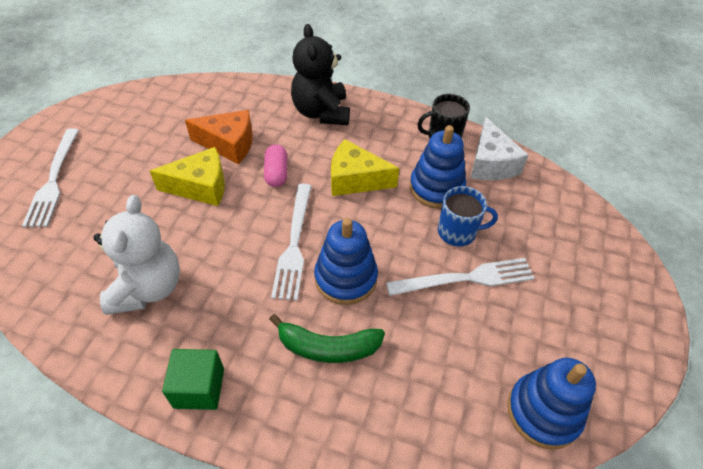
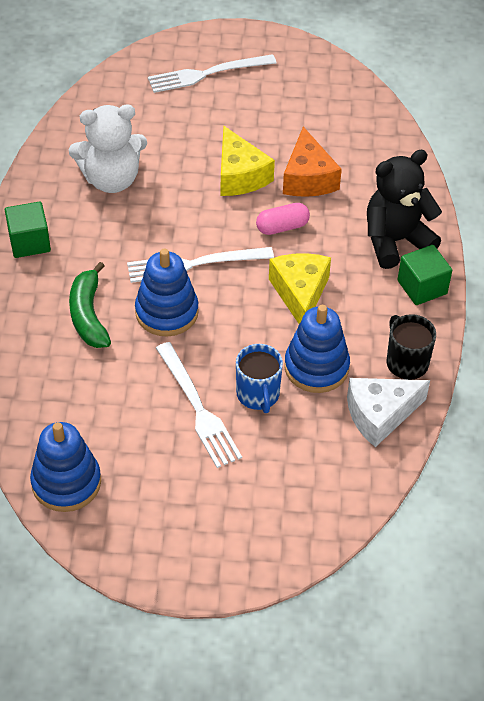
camera: 75 degrees right, 0 degrees up
(373, 111) = (422, 287): none -> green cube

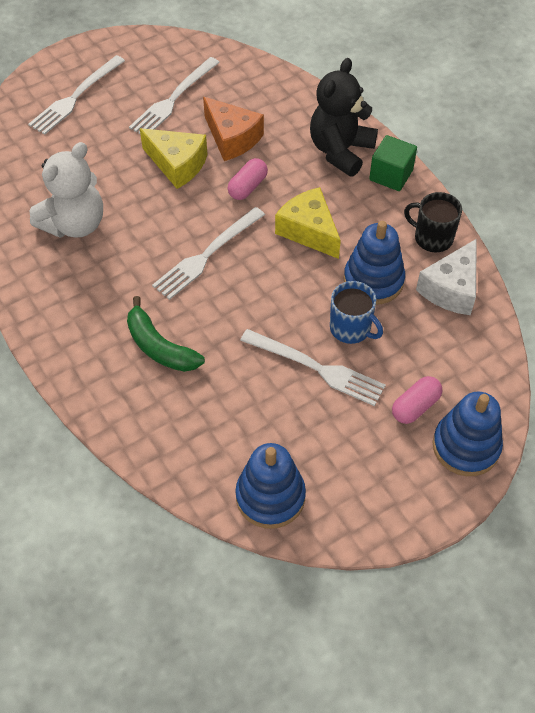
camera: 35 degrees left, 5 degrees up
(29, 242) = (52, 315): green cube -> none
(167, 312) = (221, 306): blue stacking toy -> blue stacking toy (466, 446)
(251, 490) = (415, 406): none -> pink capsule
(288, 118) = (173, 99): none -> white fork

